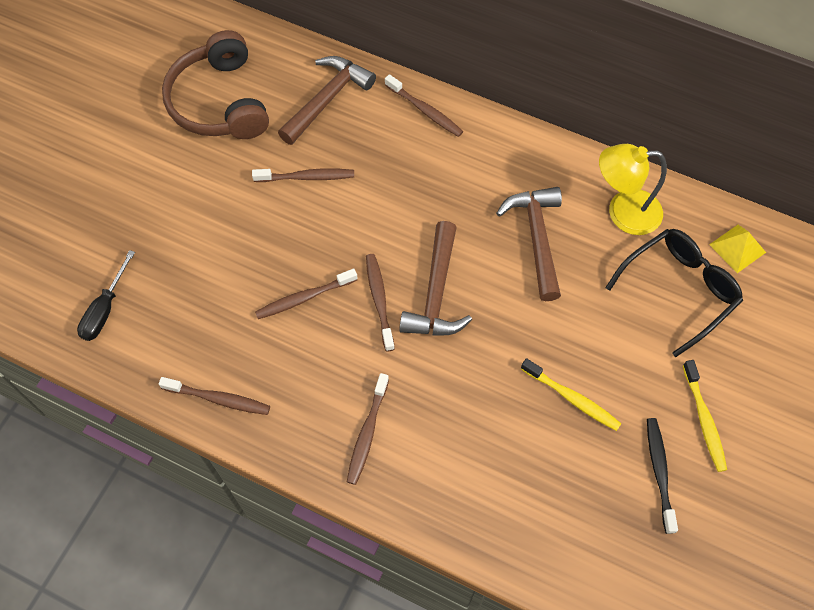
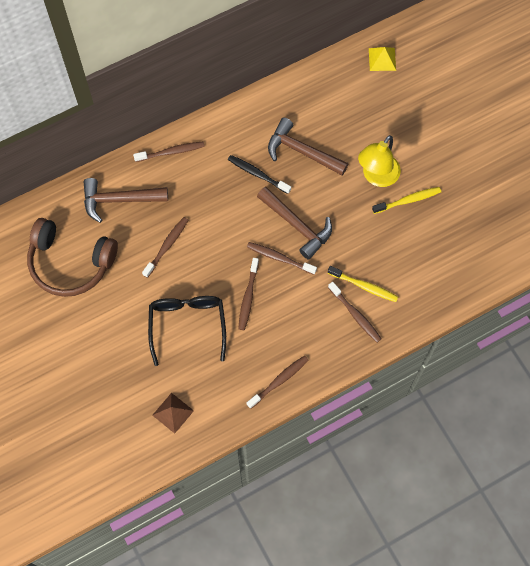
camera: 55 degrees left, 5 degrees up
(105, 309) = (173, 413): black screwdriver -> brown pyramid
(327, 99) = (119, 200): brown hammer -> brown hammer turned 75 degrees counterclockwise
(623, 212) = (319, 97): yellow lamp -> yellow lamp (377, 177)
(659, 472) = (476, 188): black toothbrush -> black toothbrush (257, 174)
(679, 290) = (385, 105): black glasses -> black glasses (187, 325)
(704, 420) = (463, 147): yellow toothbrush -> yellow toothbrush (364, 286)

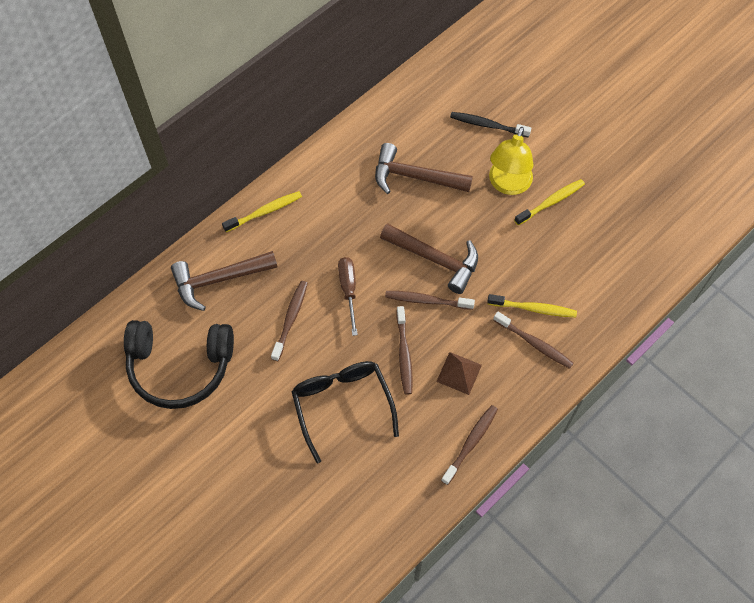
camera: 15 degrees left, 5 degrees down
(70, 263) = (180, 367): brown headphones -> black headphones
(171, 152) = (265, 212): brown toothbrush -> yellow toothbrush
(173, 413) = (355, 515): brown pyramid -> brown pyramid (459, 373)
(219, 234) = (348, 290): none -> brown screwdriver
(257, 174) = (372, 213): black toothbrush -> black toothbrush (487, 125)
(382, 59) = (472, 59): yellow pyramid -> none

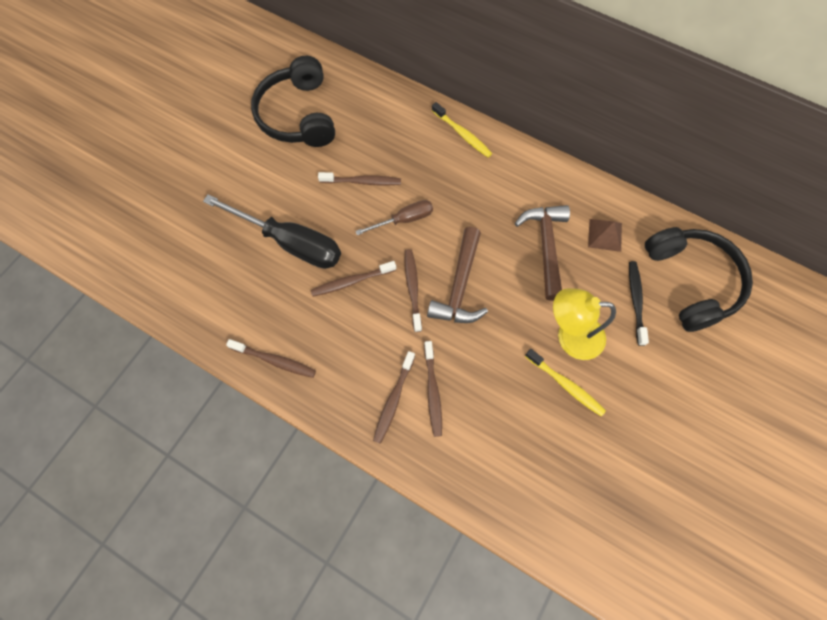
camera: 75 degrees right, 5 degrees up
(218, 280) = (384, 119): brown hammer -> none
(342, 405) = (290, 242): black glasses -> black screwdriver
(459, 373) = (344, 334): brown pyramid -> brown pyramid (605, 235)
(480, 78) = (692, 281): none -> black headphones
(533, 308) = (433, 391): yellow toothbrush -> brown toothbrush

